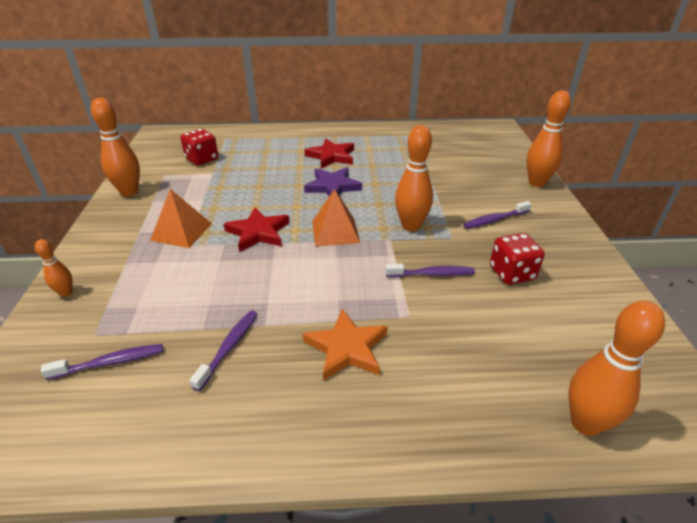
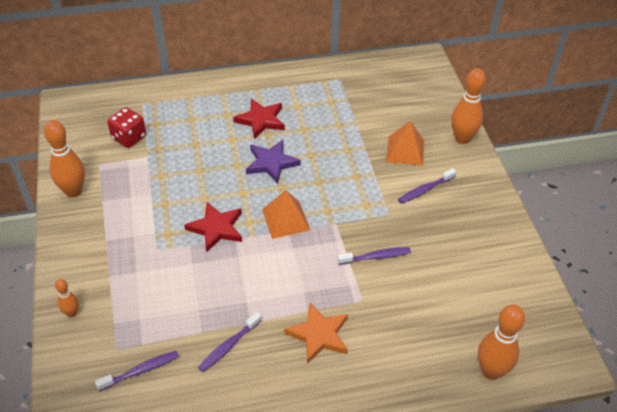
camera: 10 degrees left, 10 degrees up
(181, 231) = (145, 235): orange pyramid -> orange pyramid (405, 150)
(229, 347) = (228, 346): purple toothbrush -> purple toothbrush turned 150 degrees counterclockwise
(411, 226) = (352, 206): orange bowling pin -> none
(512, 273) = (440, 248): red dice -> none

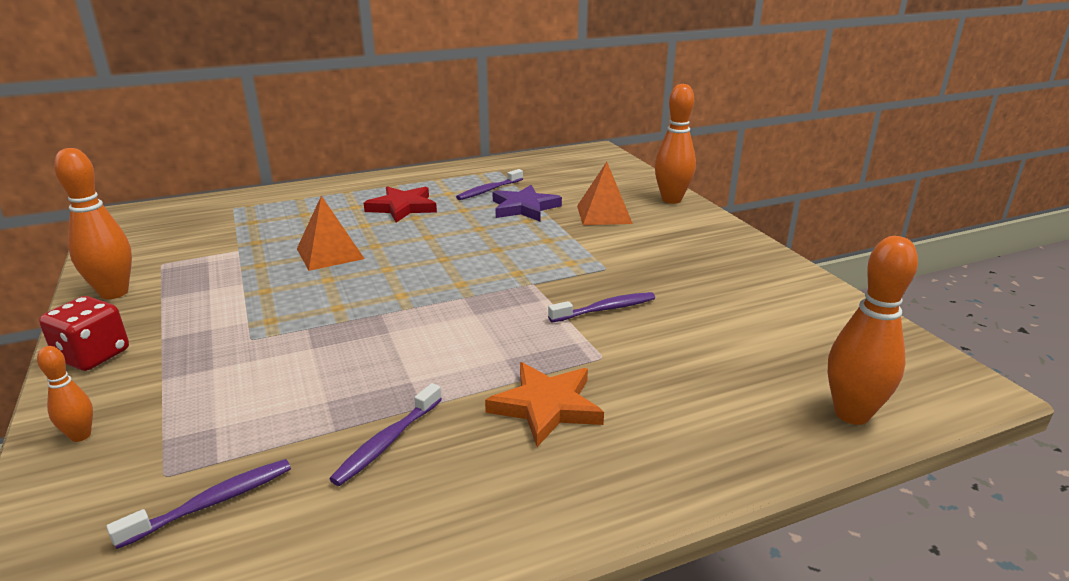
camera: 10 degrees left, 20 degrees down
(129, 137) = (211, 236): red dice -> red dice (93, 356)
(216, 228) = (349, 307): red star -> none
(271, 163) = (424, 240): purple star -> purple star (524, 207)
(286, 219) = (457, 287): orange pyramid -> orange pyramid (330, 253)
(425, 190) = (645, 243): purple toothbrush -> purple toothbrush (488, 190)

